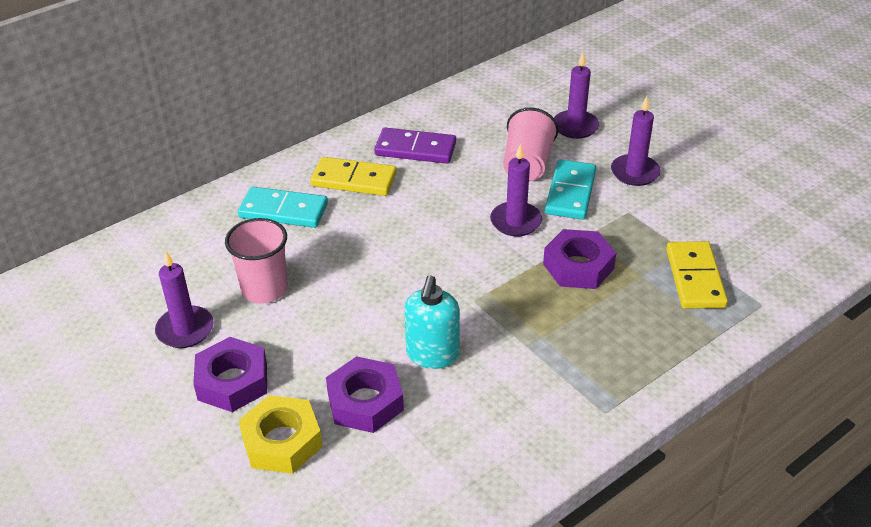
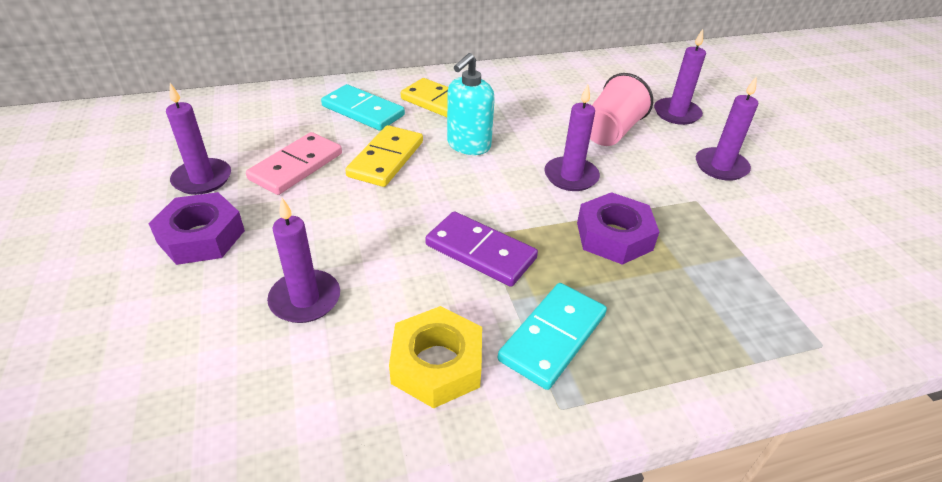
camera: 20 degrees right, 0 degrees up
(264, 289) = (296, 166): pink cup -> pink domino
(282, 441) = (195, 310): yellow nut -> yellow nut (437, 364)
(365, 402) = (305, 299): purple nut -> purple candle
(415, 149) = (512, 94): purple domino -> purple domino (480, 252)
(432, 355) = (406, 275): turquoise soap dispenser -> turquoise soap dispenser (468, 145)
(570, 192) = (642, 166): turquoise domino -> turquoise domino (552, 337)
(694, 278) = (746, 288): yellow domino -> yellow domino (386, 159)

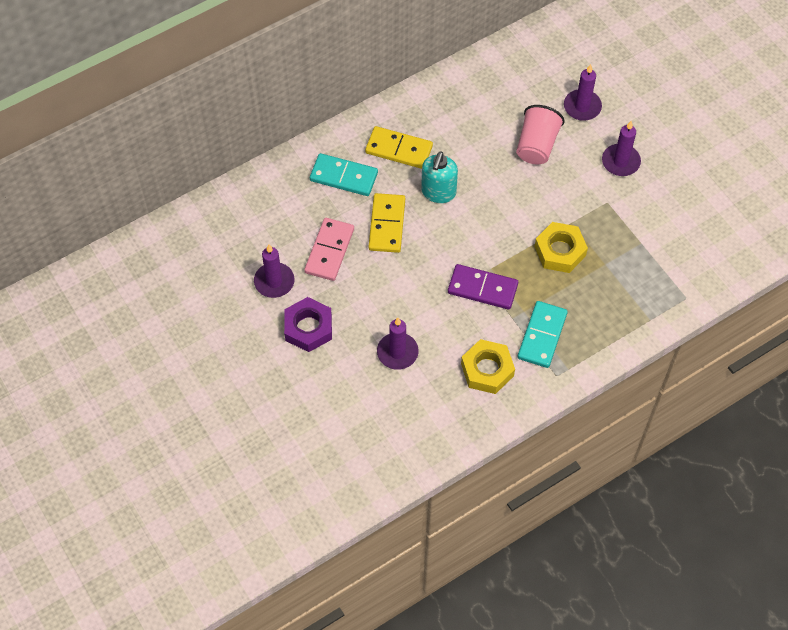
camera: 15 degrees left, 20 degrees up
(571, 176) = (519, 204): purple candle -> none
(614, 236) = (560, 251): purple nut -> yellow nut

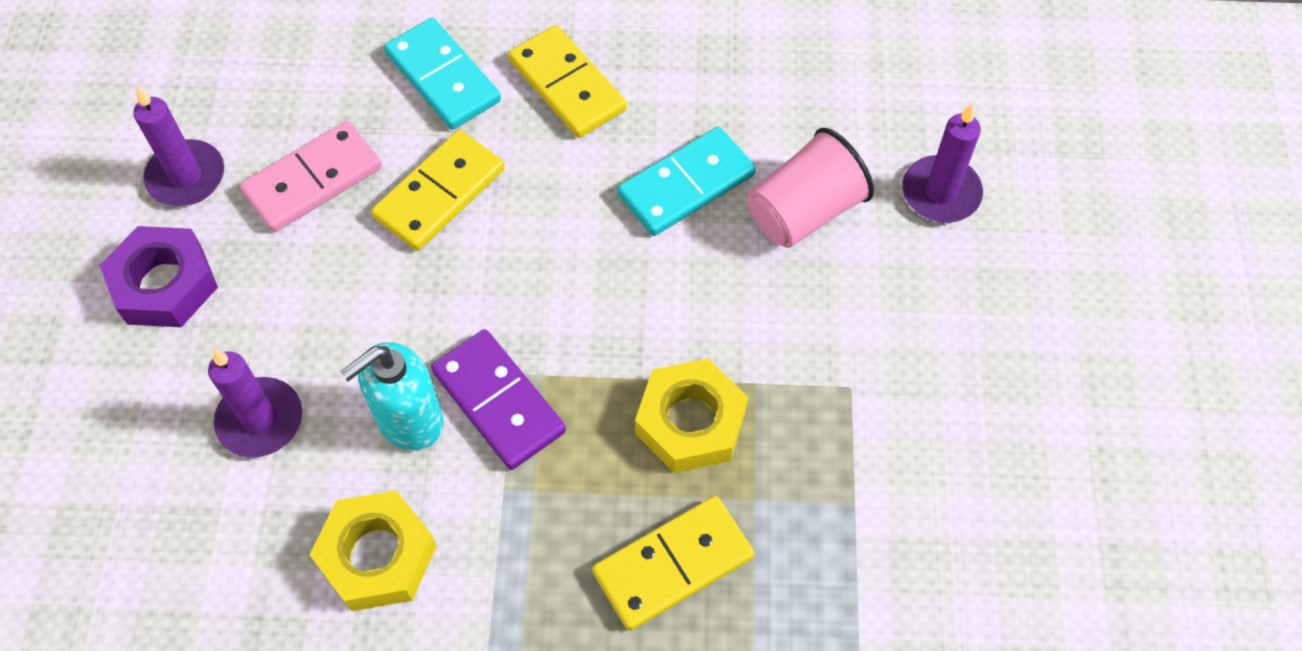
camera: 35 degrees right, 0 degrees up
(438, 192) = (569, 191): turquoise soap dispenser -> turquoise soap dispenser (409, 420)
(542, 336) = (526, 558): turquoise domino -> turquoise domino (686, 184)
(595, 304) = (673, 564): none -> yellow domino
(620, 162) = (935, 329): purple candle -> none

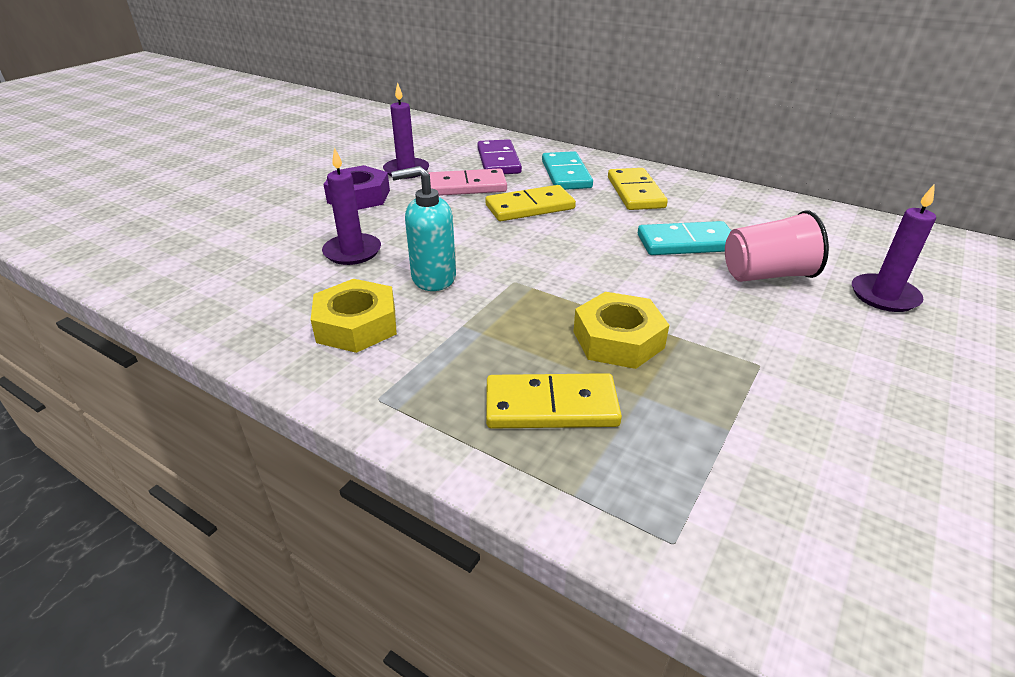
camera: 30 degrees right, 25 degrees down
(499, 401) = (494, 288): purple domino -> purple domino (498, 161)

